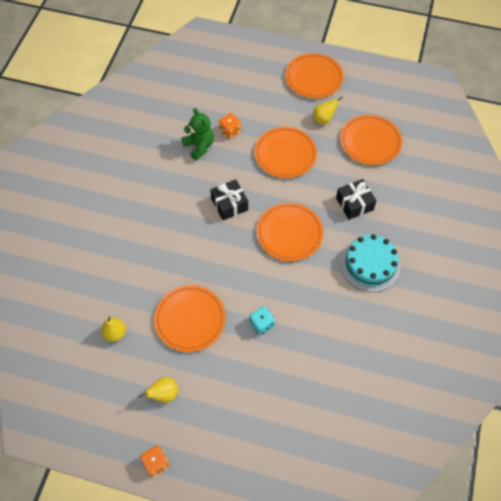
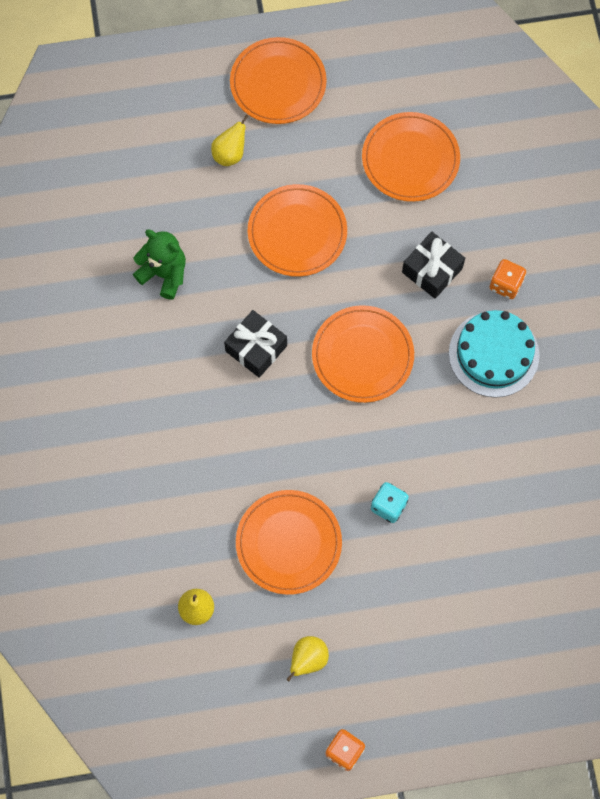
camera: 25 degrees left, 10 degrees up
(230, 131) = (197, 229): orange dice -> orange dice (505, 284)
(323, 119) = (326, 150): yellow pear -> yellow pear (230, 154)

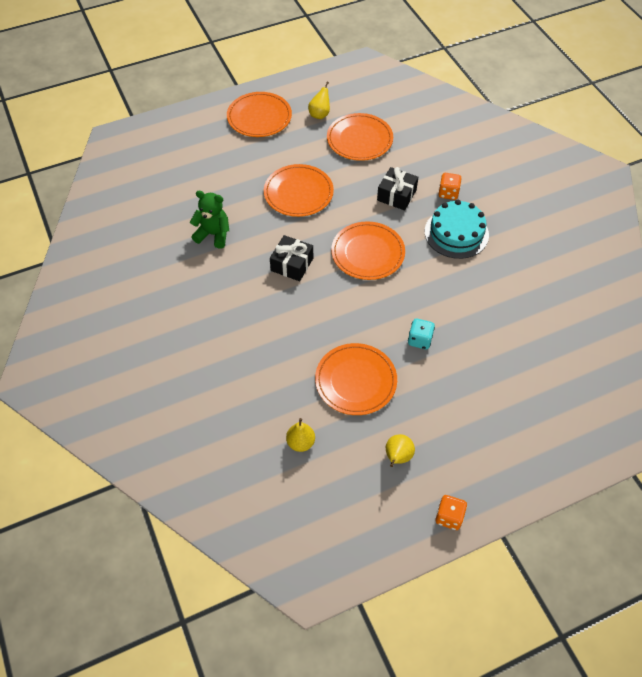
camera: 15 degrees left, 15 degrees down
(230, 154) = (239, 159): yellow pear -> yellow pear (320, 114)

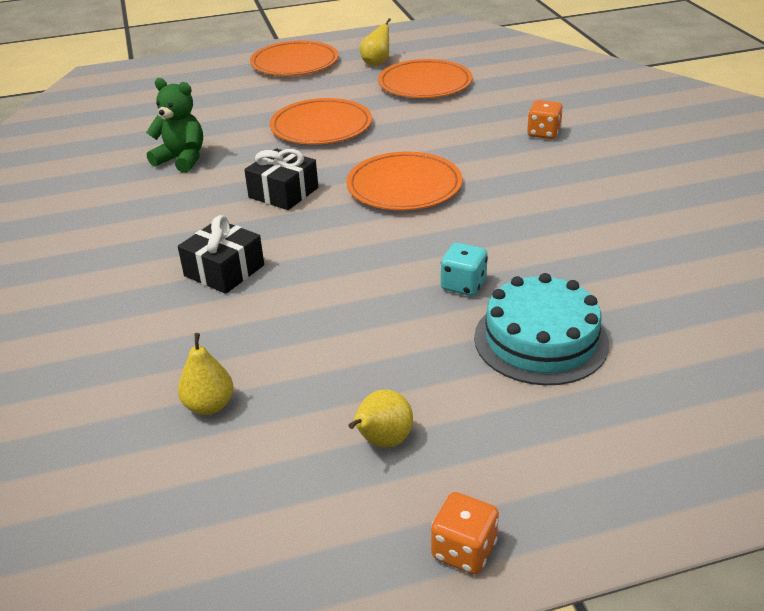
camera: 10 degrees right, 20 degrees down
(355, 381) = (338, 329): orange plate -> none
(396, 195) = (464, 133): black gift -> black gift (224, 270)
(456, 233) = (549, 172): turquoise cake -> turquoise cake (540, 340)

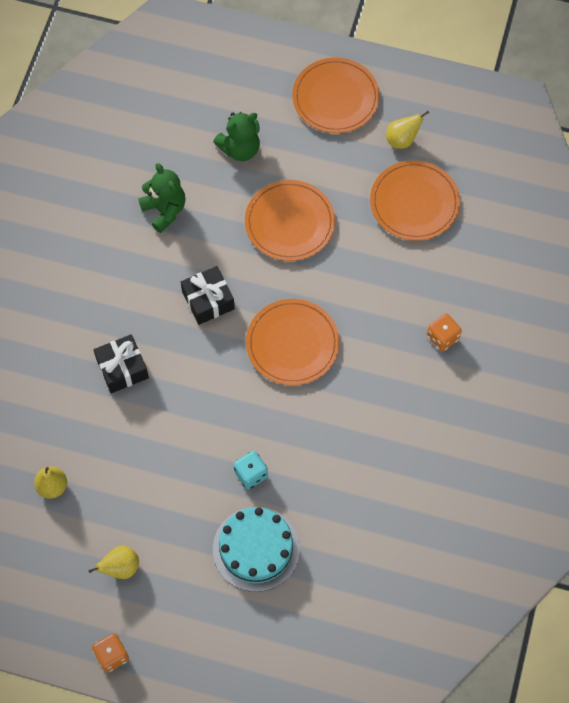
camera: 30 degrees right, 30 degrees up
(230, 108) = (240, 149): none -> green teddy bear

